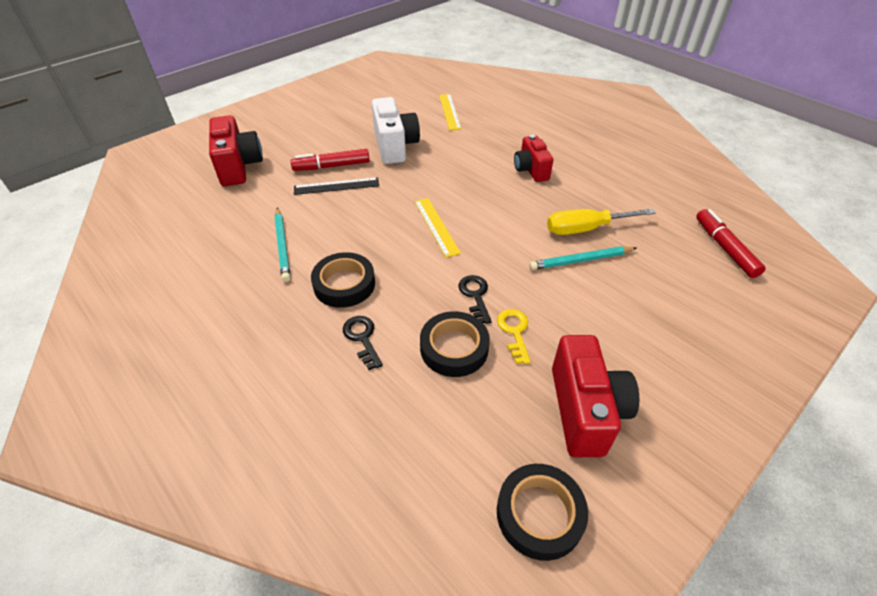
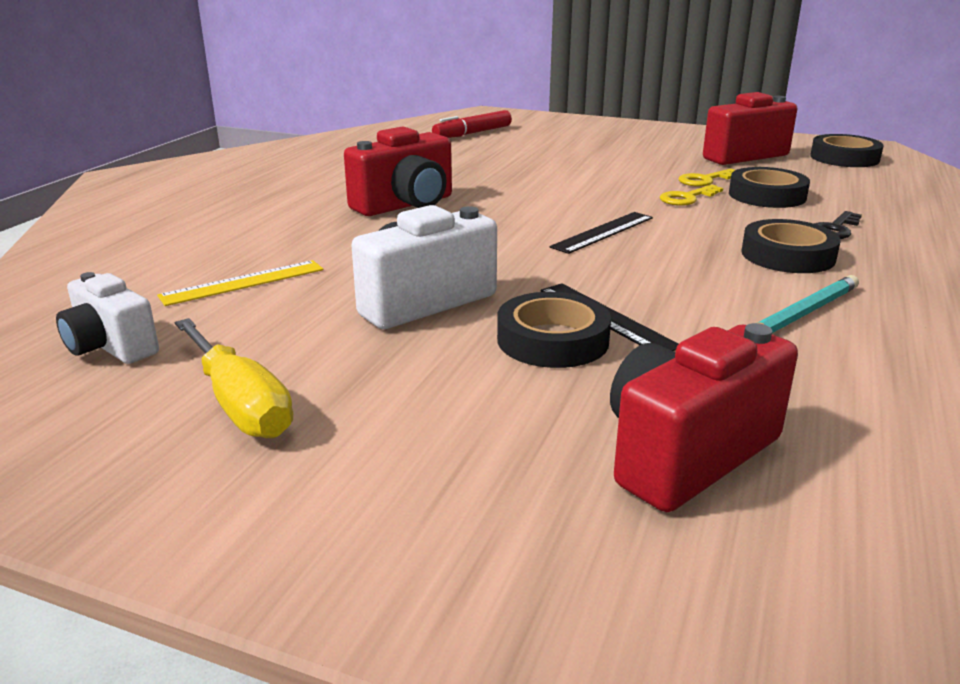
camera: 115 degrees left, 20 degrees down
(332, 166) = (552, 340): red marker -> black tape
(412, 85) = (111, 347): none -> white camera
(436, 226) = (603, 232): yellow ruler -> black ruler
(475, 295) = (687, 198): black key -> yellow key
(531, 170) = (406, 205): red camera -> red camera, size x1.52
(580, 260) = (564, 170): turquoise pencil -> none
(586, 229) = (507, 172): yellow screwdriver -> yellow screwdriver (240, 404)

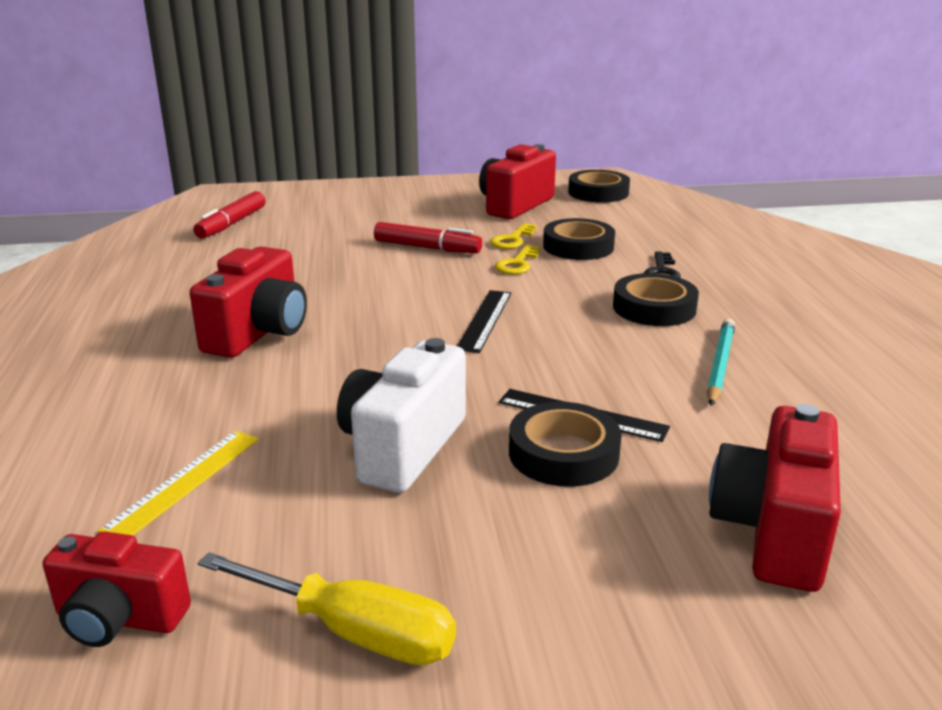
camera: 30 degrees left, 0 degrees up
(111, 347) = (119, 619): white camera -> red camera
(615, 173) = (427, 248): none -> red marker

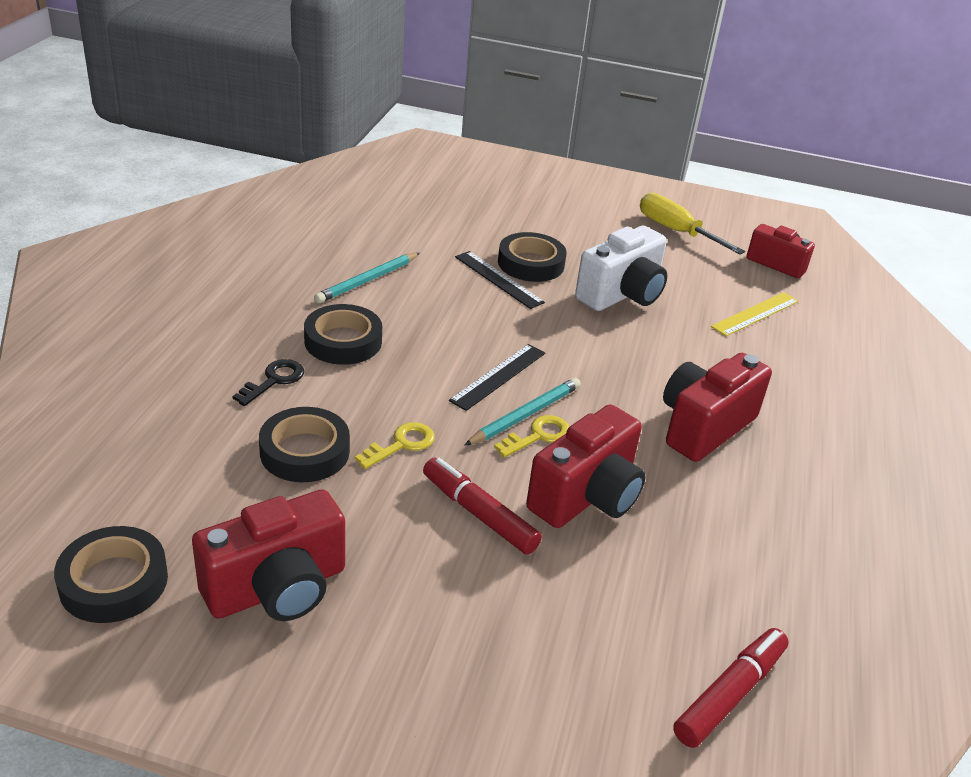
camera: 160 degrees left, 10 degrees up
(436, 301) = (525, 415): none -> turquoise pencil
(512, 240) = (365, 494): yellow key -> yellow key (538, 436)
(773, 531) = (466, 206): red camera -> red camera (587, 496)

